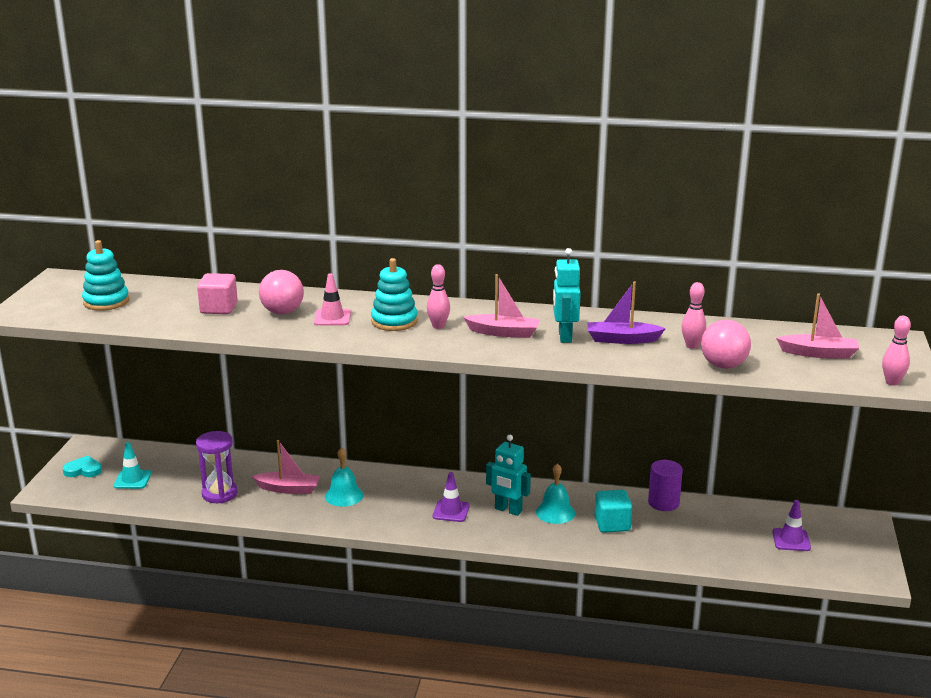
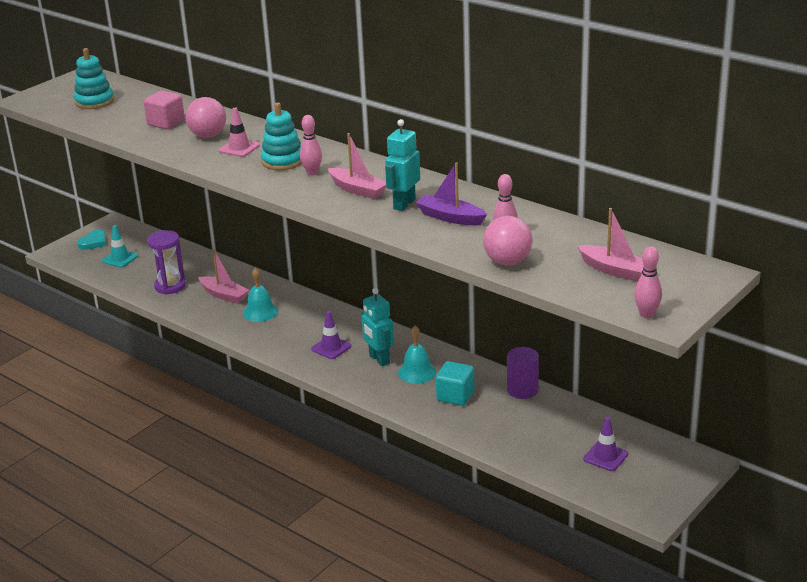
camera: 30 degrees right, 5 degrees up
(83, 470) = (93, 242): turquoise heart -> turquoise heart turned 90 degrees clockwise

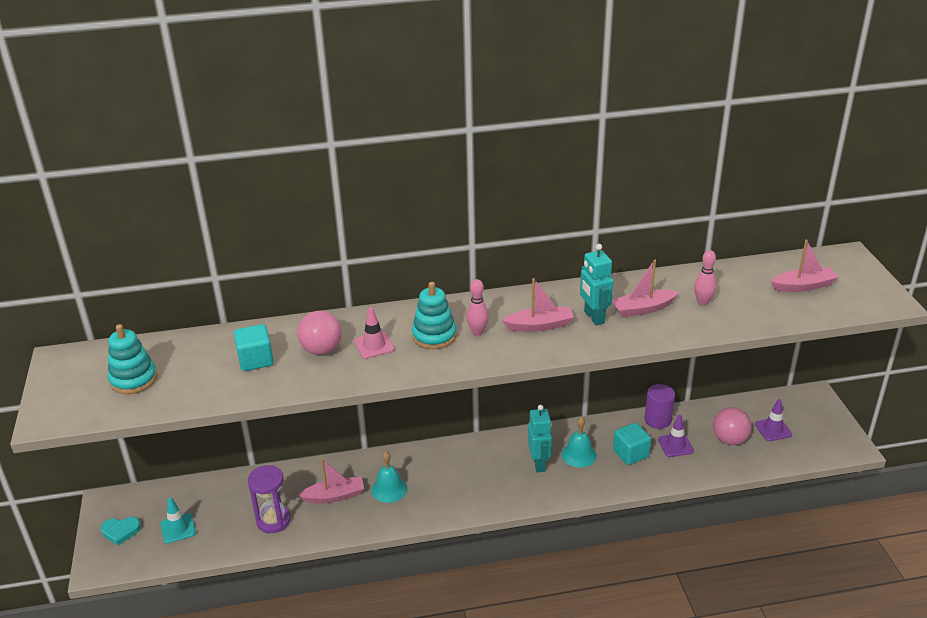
camera: 50 degrees left, 5 degrees up
(93, 242) = (121, 531): turquoise heart -> turquoise heart turned 105 degrees clockwise
(166, 123) = (256, 360): pink cube -> turquoise cube
(331, 348) = (492, 479): purple traffic cone -> purple traffic cone (675, 445)
(379, 359) = (539, 464): turquoise robot -> turquoise robot turned 105 degrees counterclockwise
(450, 217) = (643, 309): purple boat -> pink boat
(507, 262) = (742, 319): pink ball -> pink ball (729, 440)
(646, 314) = (877, 304): pink bowling pin -> none

